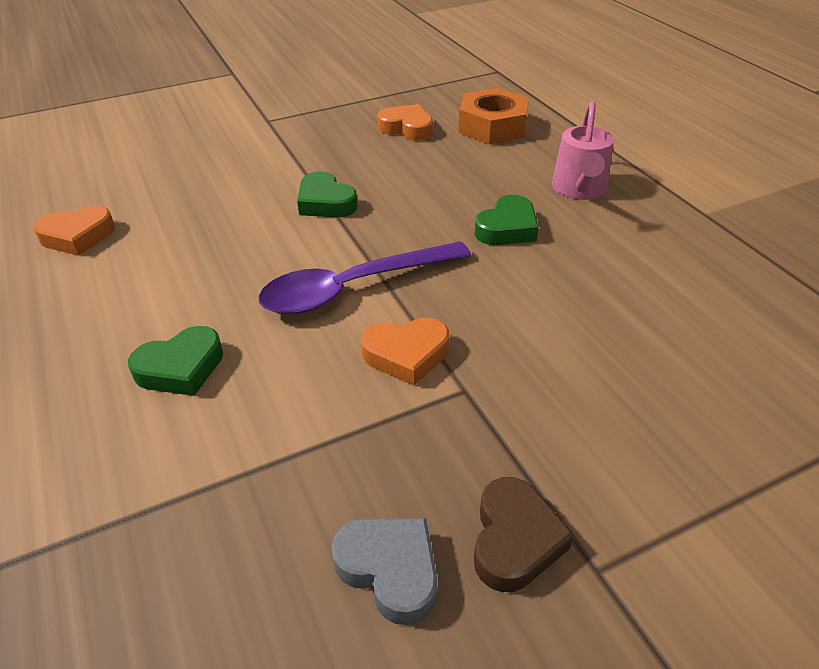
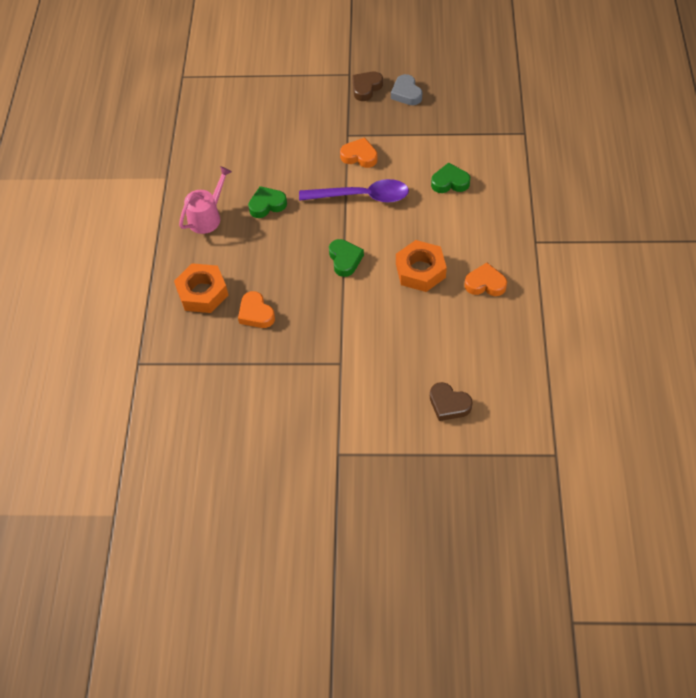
camera: 150 degrees left, 15 degrees up
(114, 124) = (449, 404): none -> brown heart
(195, 222) = (420, 270): none -> orange nut

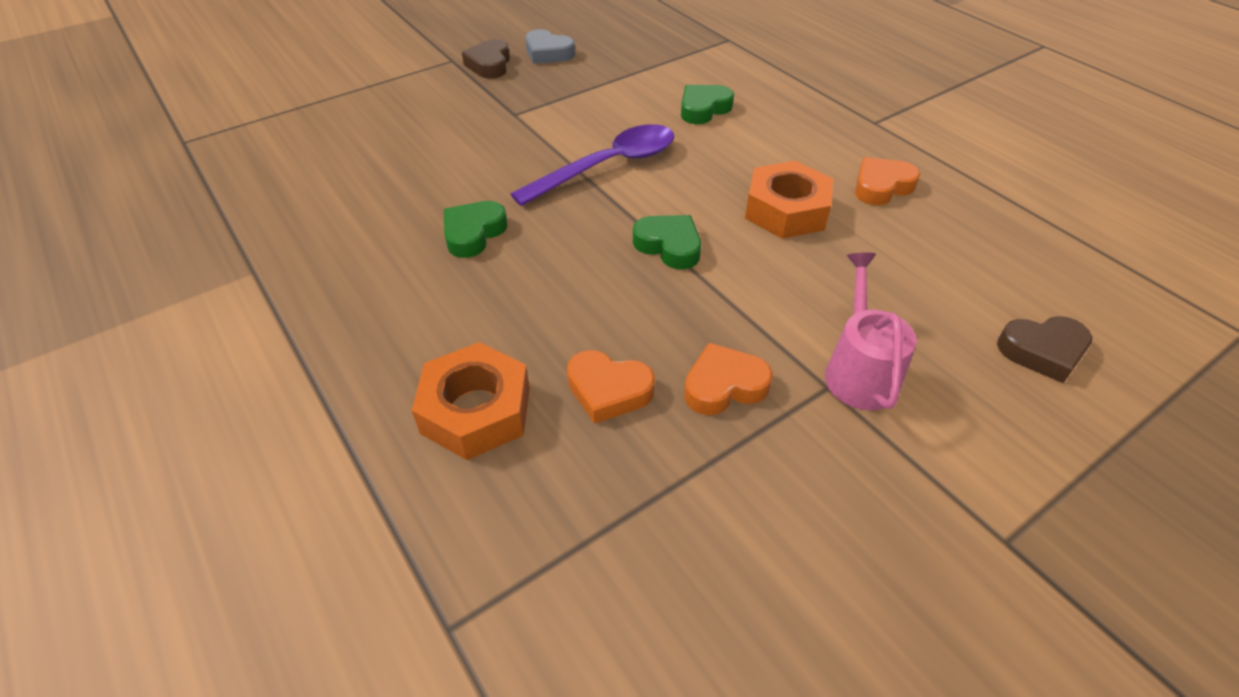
camera: 40 degrees left, 10 degrees down
(207, 217) = (382, 292): pink watering can -> pink watering can (859, 370)
(359, 156) = (555, 128): orange heart -> orange heart (724, 386)

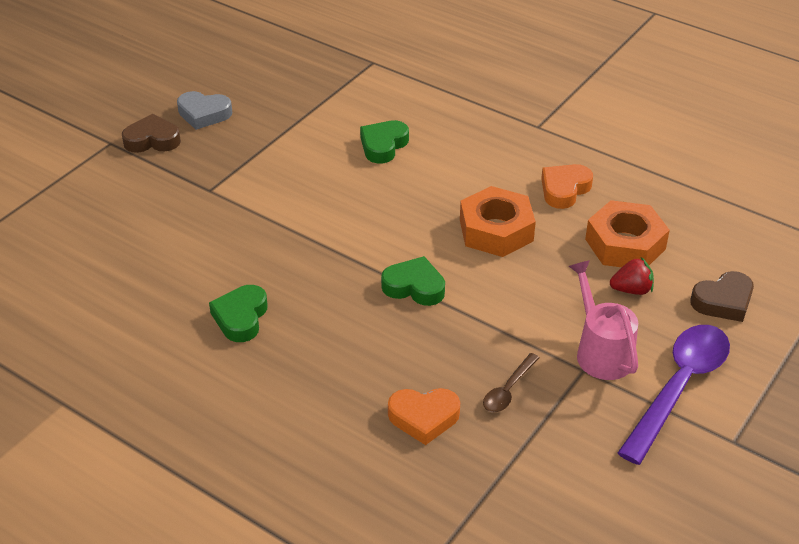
camera: 20 degrees left, 5 degrees down
(476, 410) = (330, 461): orange nut -> orange nut (625, 244)
(489, 65) = (152, 140): brown heart -> brown heart turned 105 degrees clockwise
(607, 166) = (325, 224): purple spoon -> purple spoon (679, 387)
(724, 386) = (508, 390): orange heart -> brown spoon
(924, 309) = (631, 290): none -> red strawberry

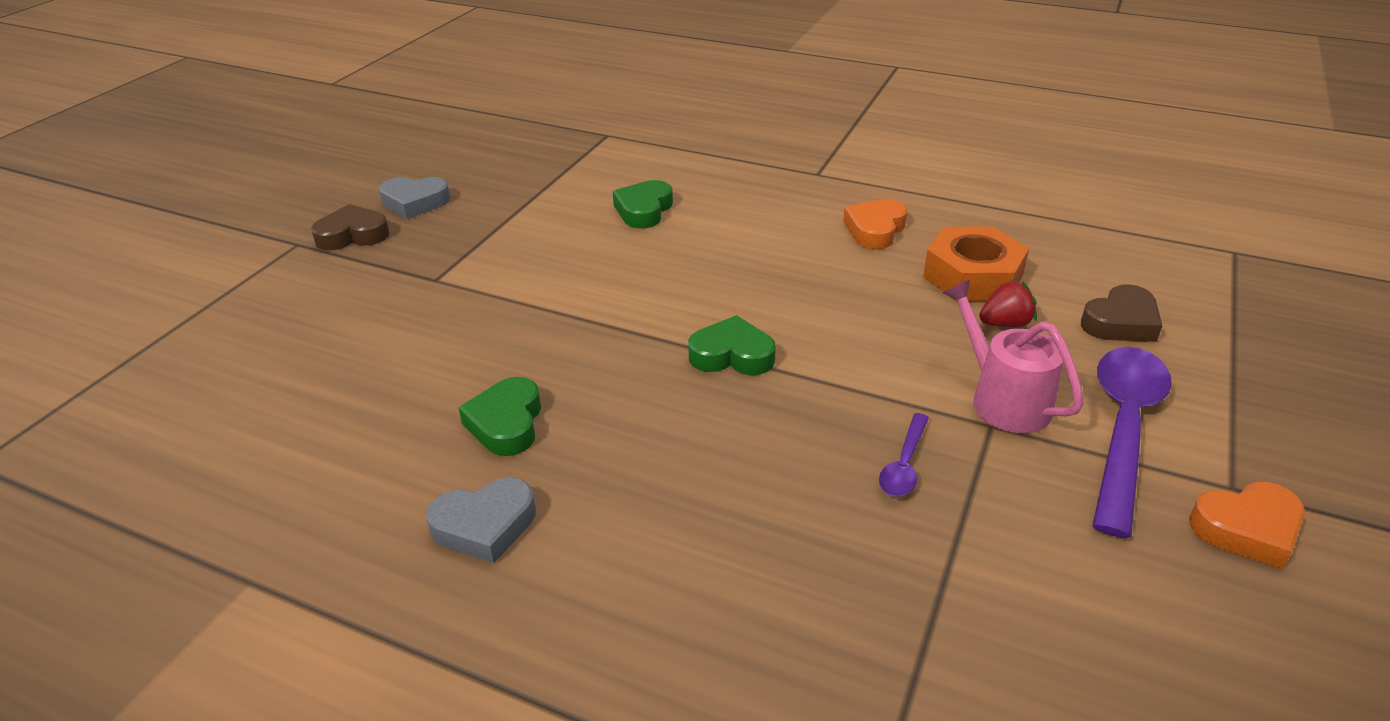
camera: 10 degrees left, 5 degrees down
(214, 389) = (485, 526): none -> grey heart
(424, 418) = (802, 519): orange heart -> orange heart (1247, 529)
(496, 230) = (811, 280): orange nut -> none
(508, 390) = (904, 464): brown spoon -> purple spoon

